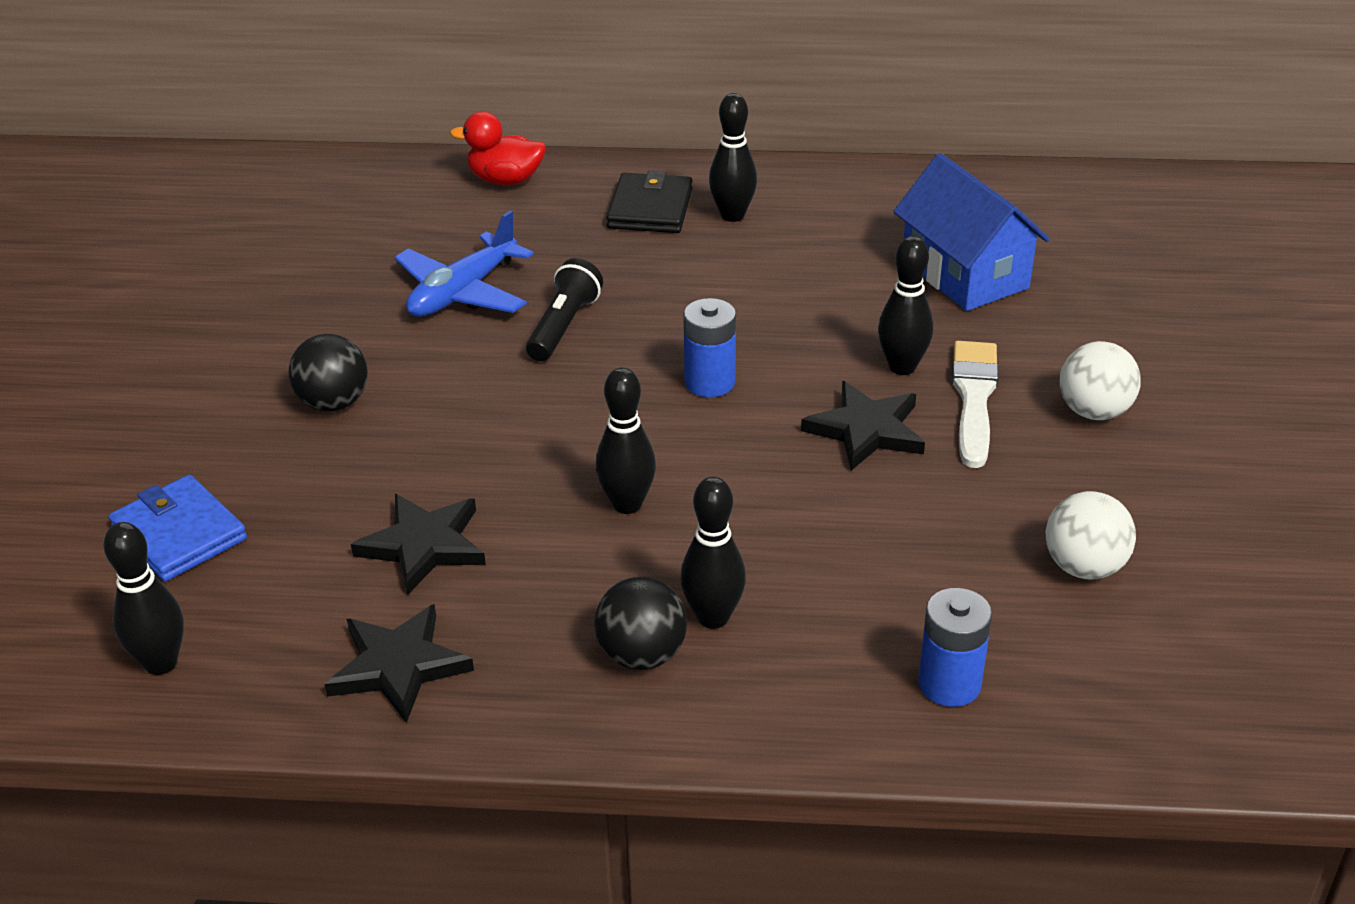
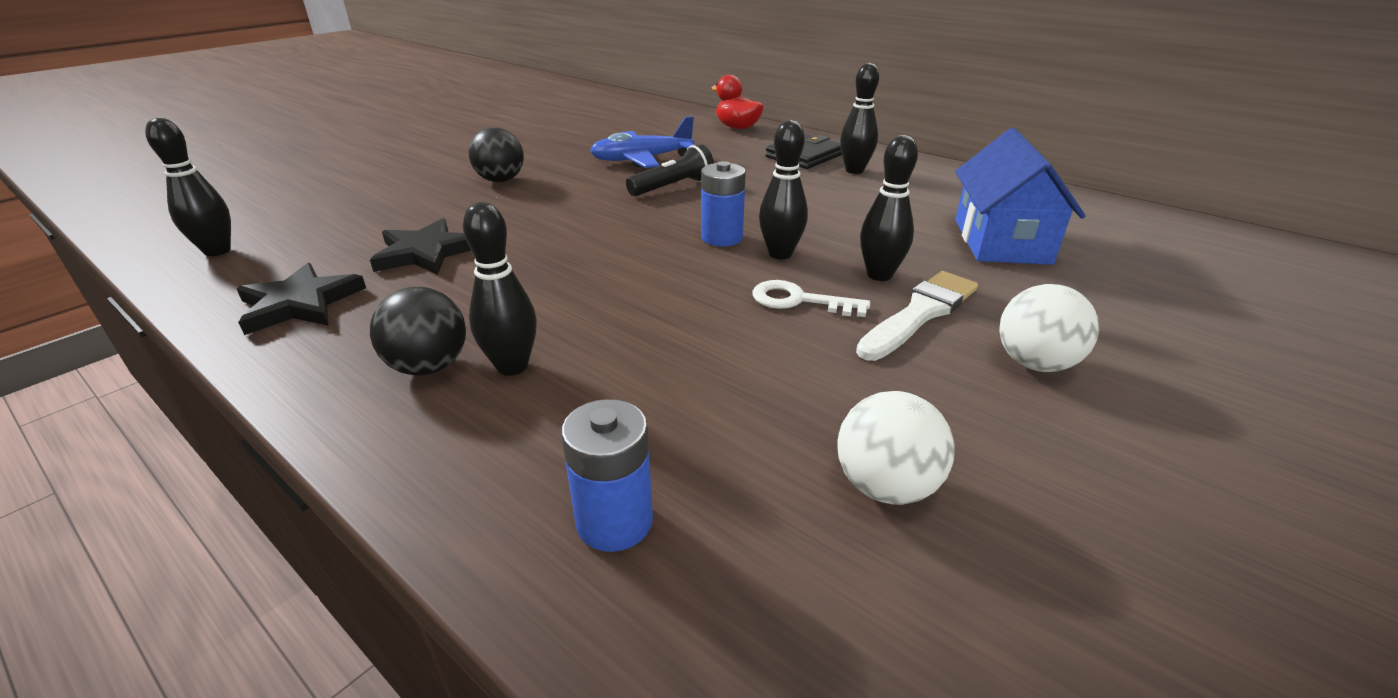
camera: 35 degrees right, 5 degrees down
(179, 533) = (336, 204): blue wallet -> none
(627, 504) = (568, 278): black bowling pin -> black bowling pin (780, 254)
(866, 430) = (799, 300): black star -> white key

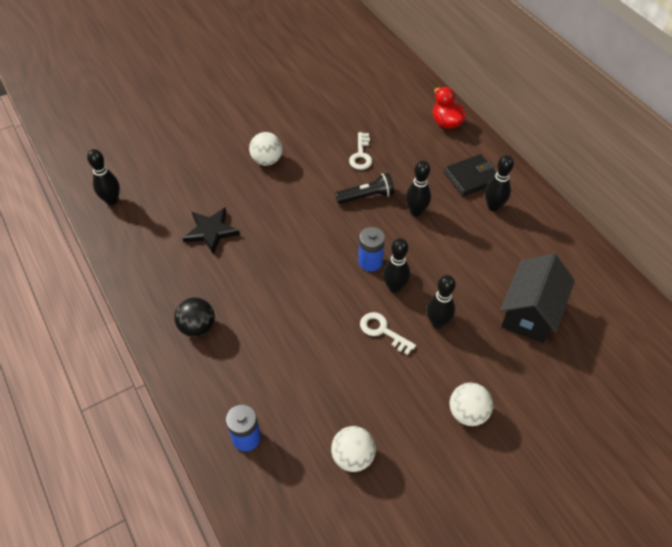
camera: 20 degrees right, 20 degrees up
(300, 303) = (148, 261): black star -> none
(500, 180) = (267, 160): black ball -> white ball
(512, 366) = (232, 338): black bowling pin -> black bowling pin (416, 211)
(642, 160) = (361, 155): blue plane -> white key
(920, 313) = (438, 360): white brush -> none
(1001, 241) = (530, 312): blue house -> black house

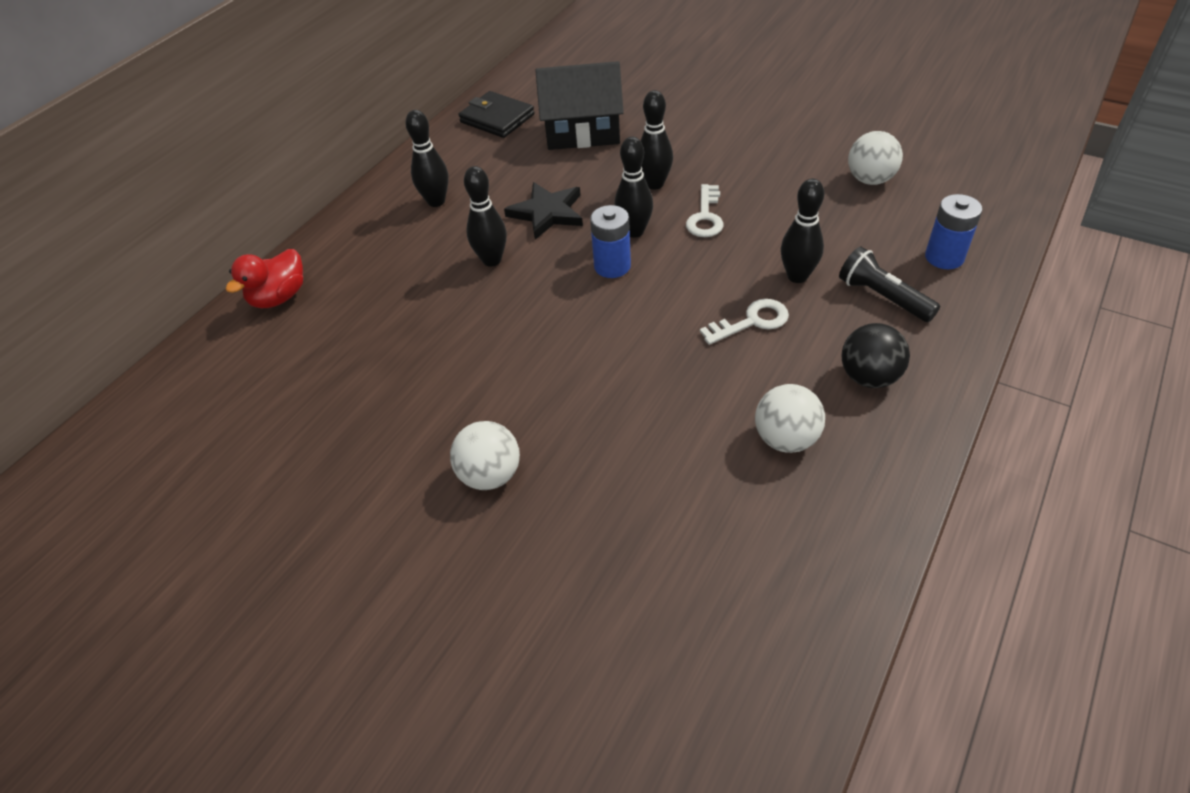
camera: 115 degrees left, 5 degrees down
(112, 200) = (759, 673): black bowling pin -> black bowling pin (797, 276)
(211, 231) = (701, 461): black star -> black star (547, 213)
(361, 155) = (407, 360): white key -> white key (751, 322)
(366, 196) = (495, 317): black flashlight -> black flashlight (883, 297)
(467, 413) = (743, 132): white ball -> white ball (786, 439)
(471, 177) = (391, 235): black wallet -> black wallet (497, 118)

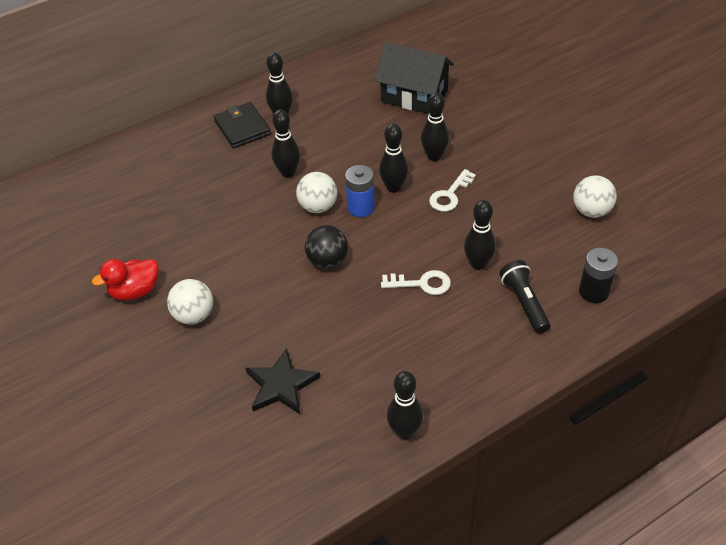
camera: 25 degrees right, 0 degrees up
(279, 297) = (147, 149): red duck -> red duck (135, 291)
(497, 118) = (363, 63): black wallet -> black wallet (242, 128)
(547, 213) = (346, 151): black star -> black star (281, 385)
(786, 439) = (382, 370): white ball -> white ball (318, 207)
(869, 377) = (468, 353): black ball -> black ball (327, 261)
(874, 500) = (405, 431): none -> black bowling pin
(944, 257) = (594, 291): blue battery -> black battery

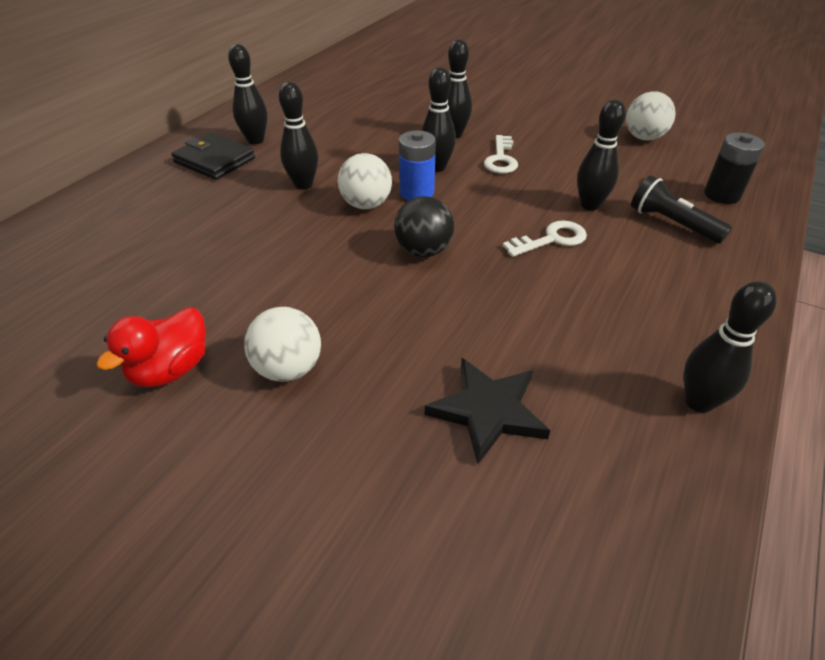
camera: 30 degrees left, 5 degrees down
(414, 96) = (389, 98): black house -> none

